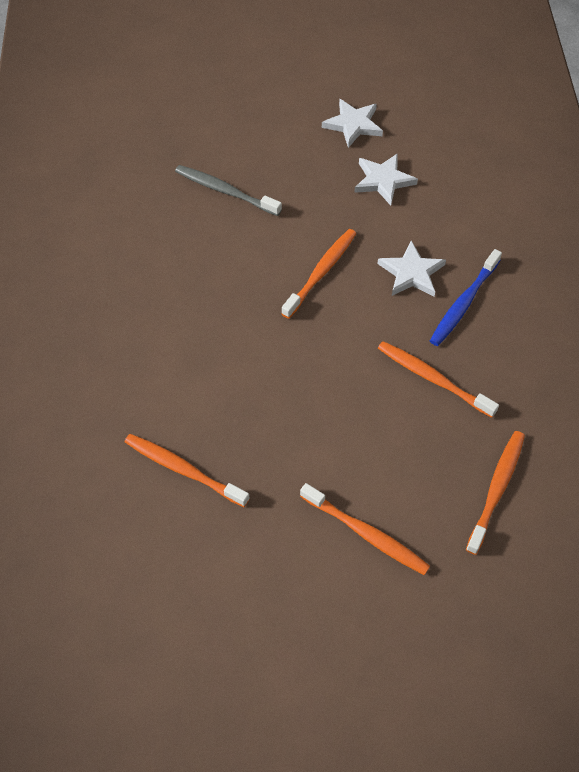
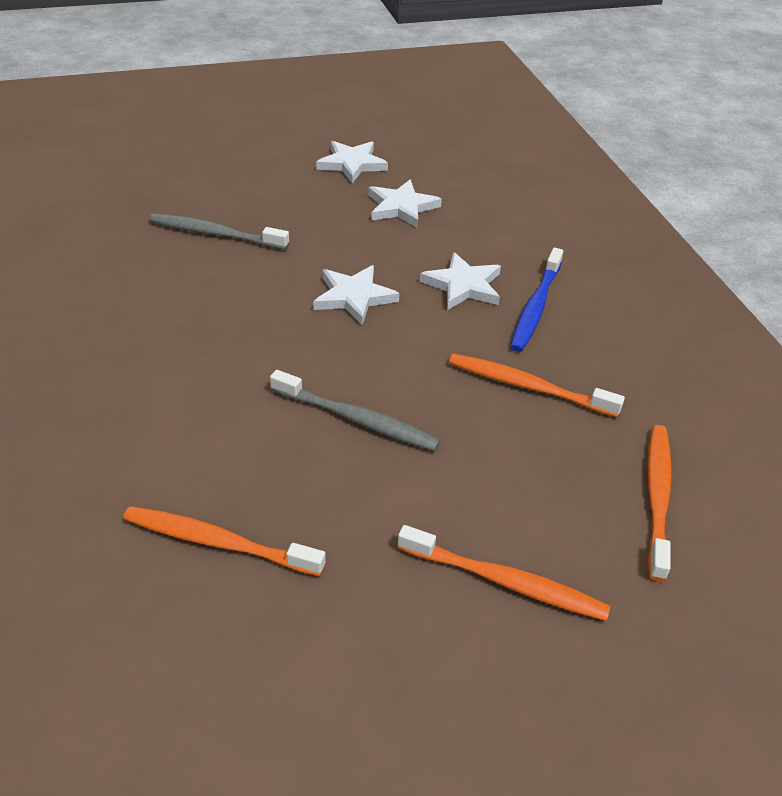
camera: 15 degrees left, 15 degrees down
(297, 387) = (357, 419): none -> grey toothbrush
(321, 272) = (354, 297): orange toothbrush -> white star

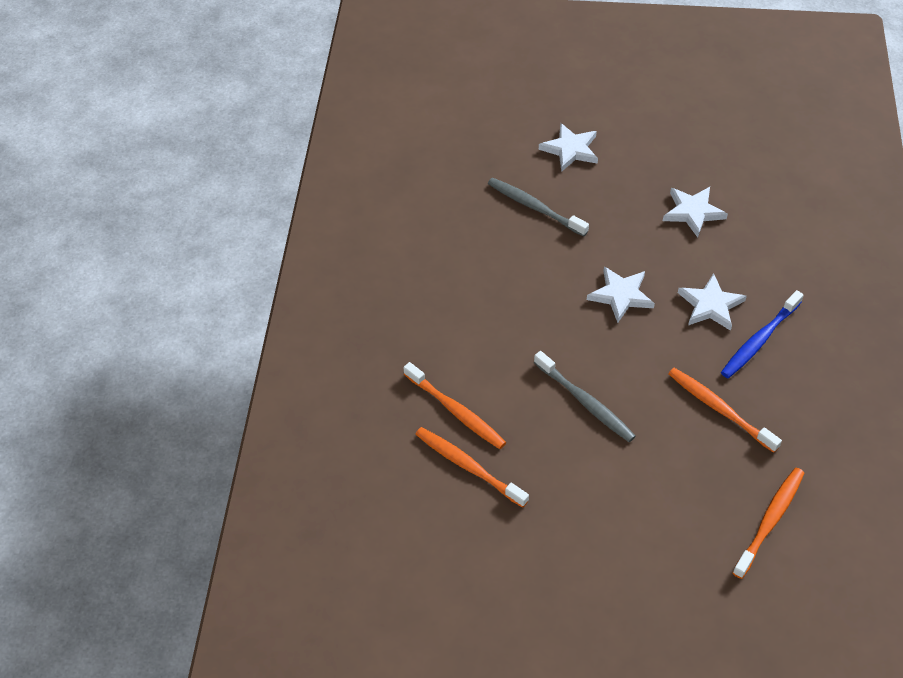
camera: 25 degrees right, 10 degrees up
(352, 164) = (669, 154): white star -> white star (570, 149)
(506, 582) = (637, 547): orange toothbrush -> orange toothbrush (456, 411)

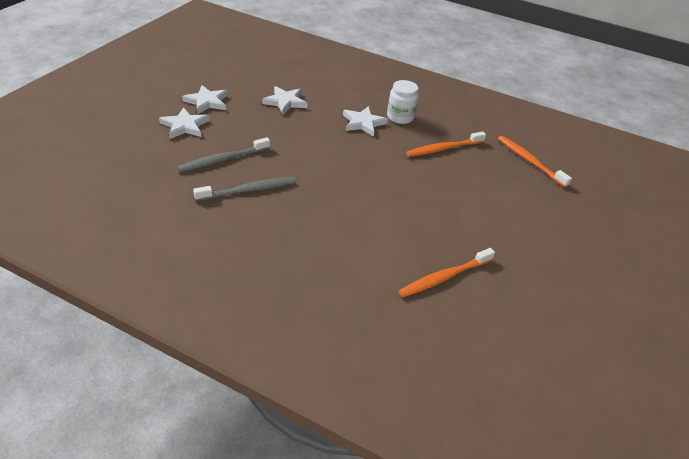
camera: 75 degrees left, 10 degrees down
(456, 411) = (389, 266): orange toothbrush -> none
(585, 402) = (413, 199): grey toothbrush -> grey toothbrush (249, 190)
(621, 295) = (332, 152): white star -> white star (207, 102)
(759, 340) = (400, 117): blue toothbrush -> white jar

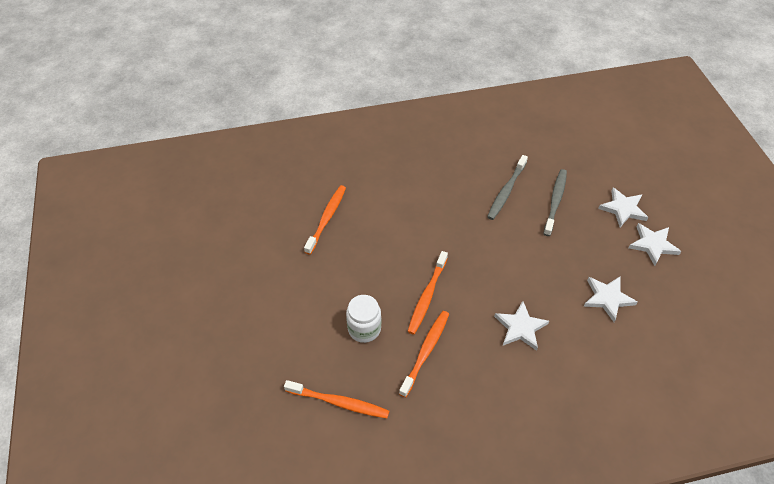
camera: 145 degrees right, 10 degrees up
(400, 117) = (502, 367): white jar -> white jar (364, 328)
(409, 171) = (427, 296): none -> orange toothbrush

